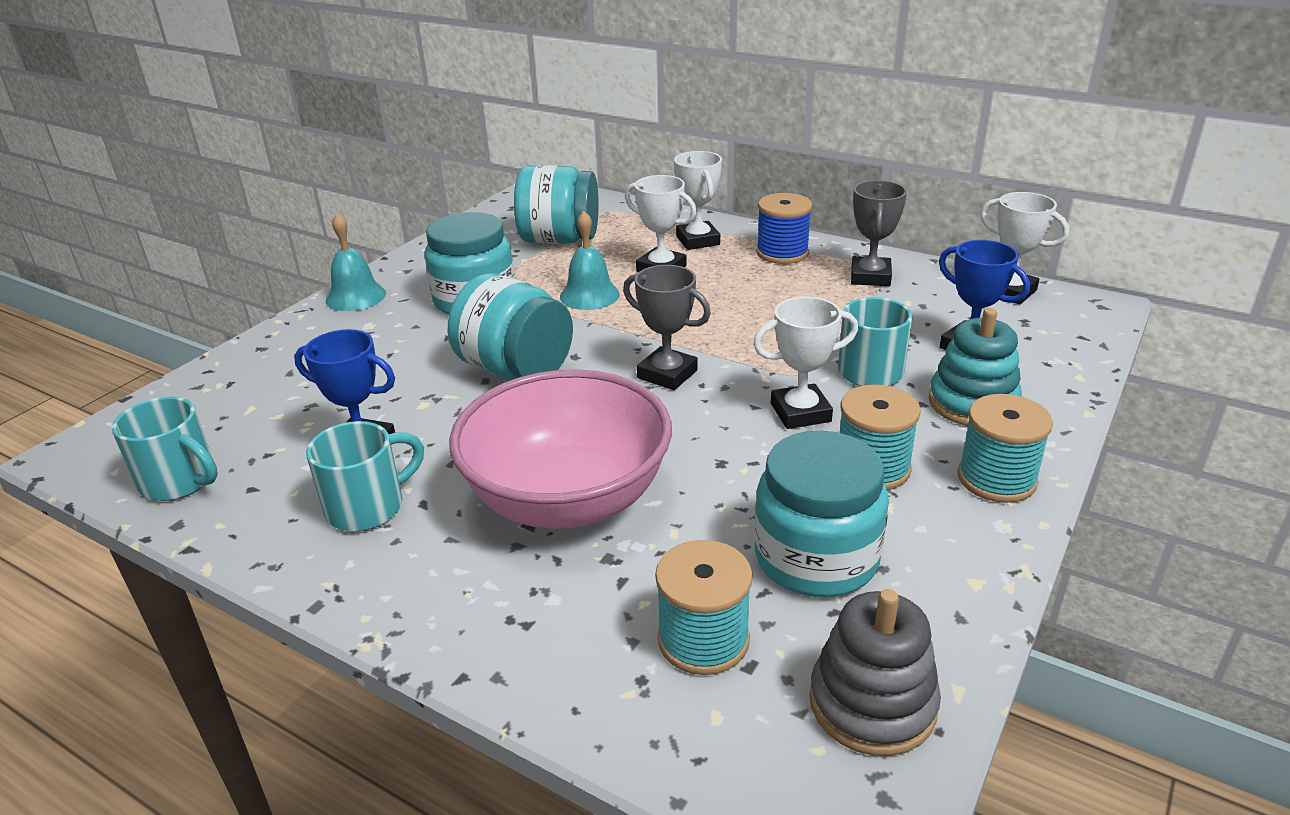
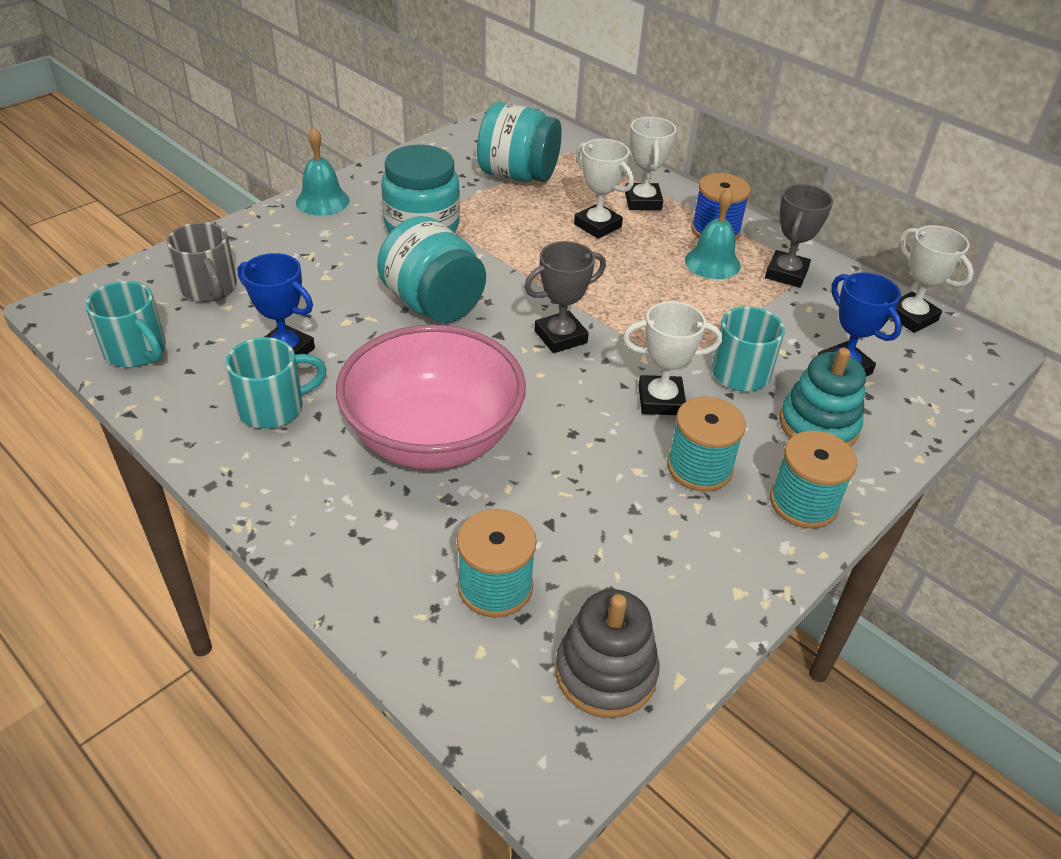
camera: 10 degrees right, 10 degrees up
(251, 402) = (209, 289): none -> grey mug
(589, 295) = (523, 241): turquoise bell -> turquoise bell (712, 263)
(667, 374) = (560, 337): grey trophy -> grey trophy turned 75 degrees counterclockwise
(816, 558) = (615, 538): turquoise jar -> none

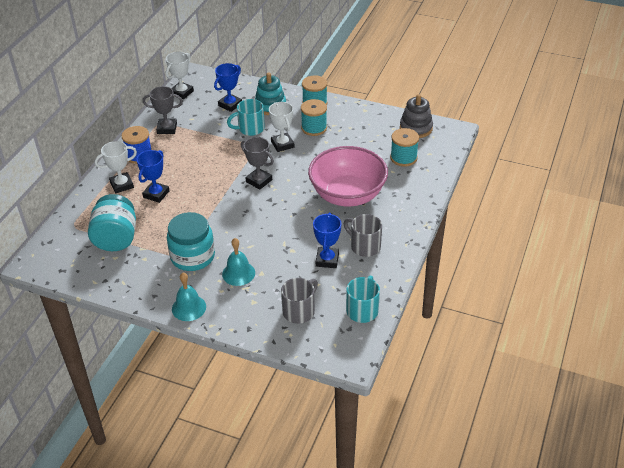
camera: 110 degrees left, 0 degrees up
(274, 408) = (364, 246): turquoise mug -> grey mug
(433, 304) = (260, 227): turquoise jar -> none
(597, 226) = (156, 194): white trophy -> blue trophy
(712, 263) = (170, 151): turquoise bell -> turquoise bell (238, 273)

